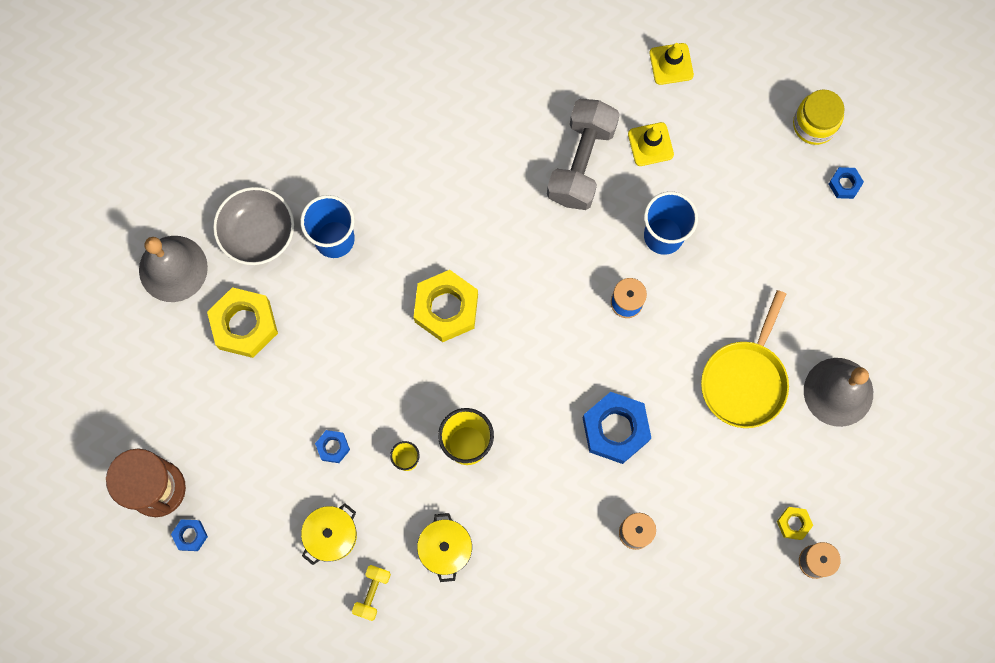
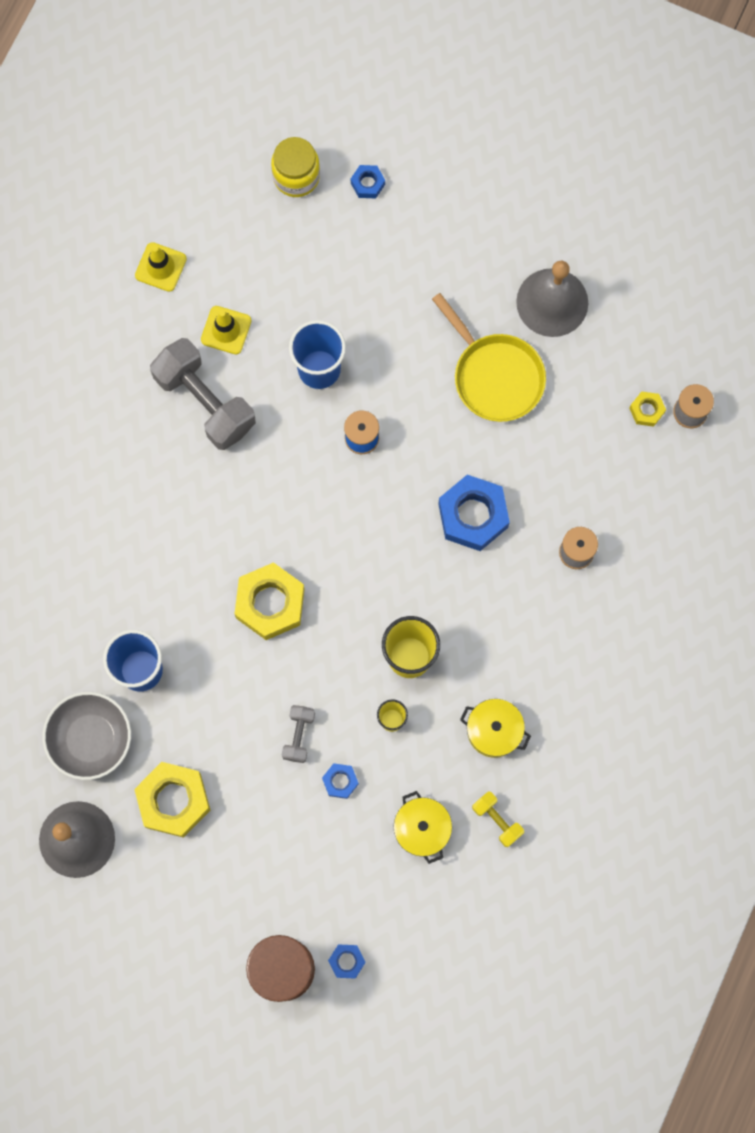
camera: 60 degrees left, 0 degrees up
(352, 392) = (298, 735): none -> grey dumbbell

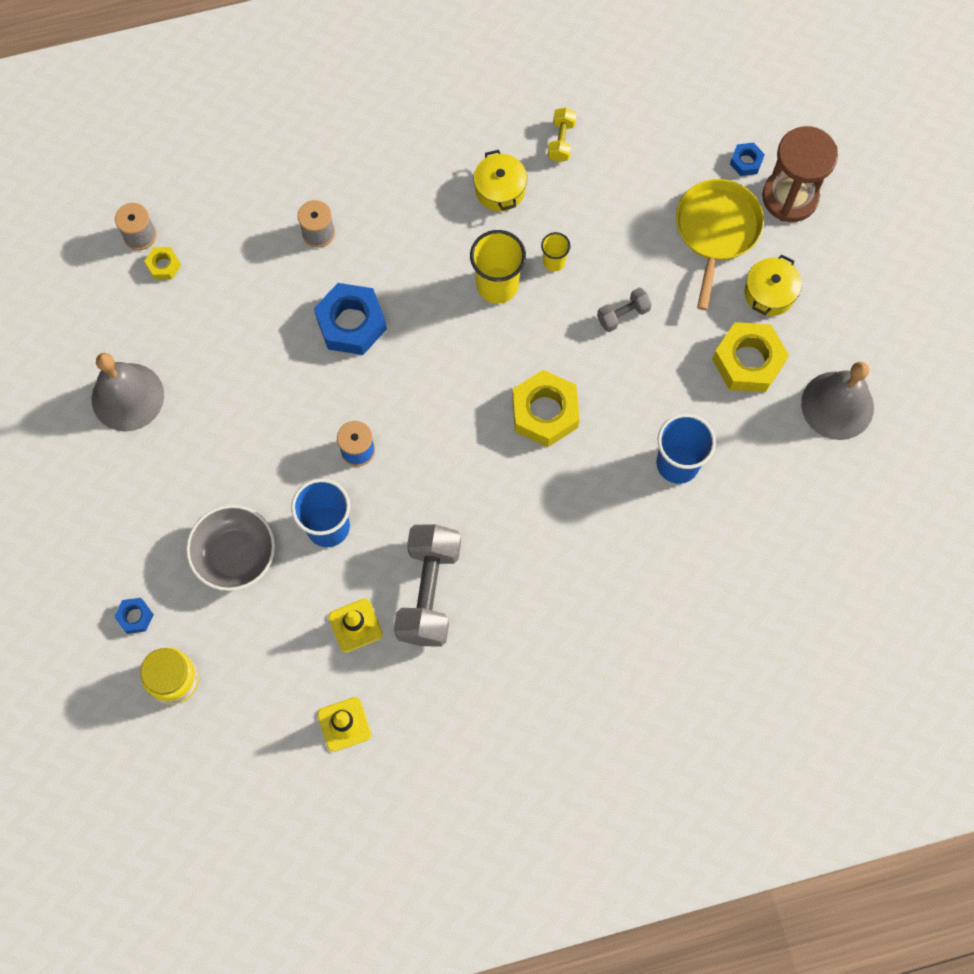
camera: 130 degrees left, 5 degrees down
(90, 739) = (760, 456): grey bowl -> grey bowl (235, 554)
(340, 781) = (629, 261): blue nut -> none
(422, 829) = (612, 183): yellow pot -> yellow pot (769, 293)
(495, 376) = (225, 392): yellow pan -> yellow pan (716, 231)

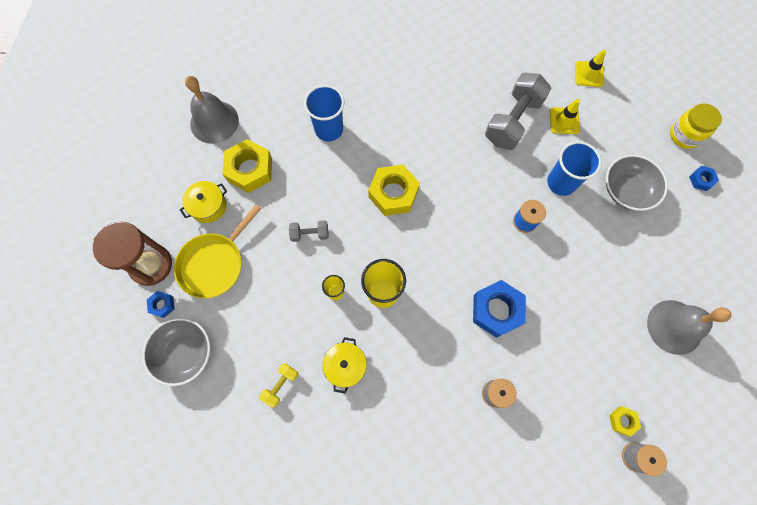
camera: 155 degrees left, 0 degrees up
(687, 126) = (184, 353): none -> grey bowl

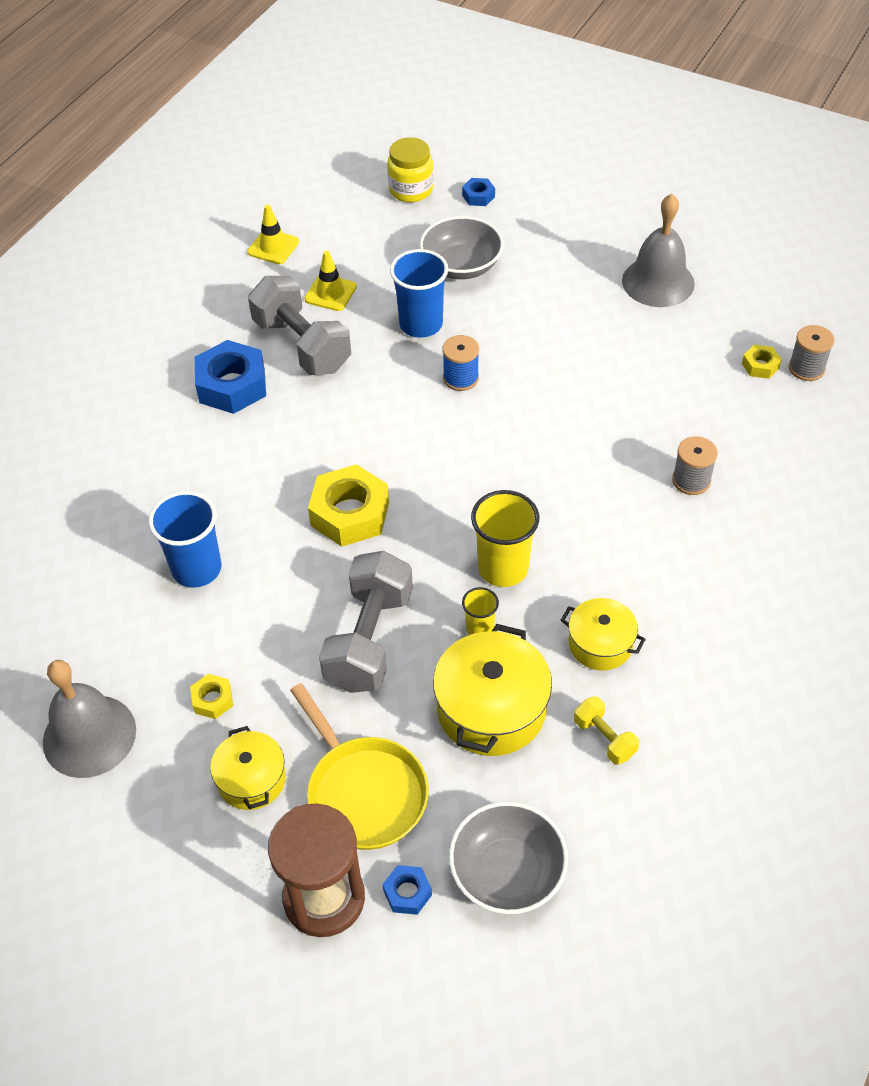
camera: 70 degrees left, 20 degrees down
(250, 169) = (212, 700): yellow nut -> yellow nut, size x0.49
(283, 315) = (491, 709): none -> yellow pot
(310, 234) = (369, 639): grey dumbbell -> grey dumbbell, size x2.09
(496, 310) = (577, 445): blue nut -> blue nut (232, 385)

